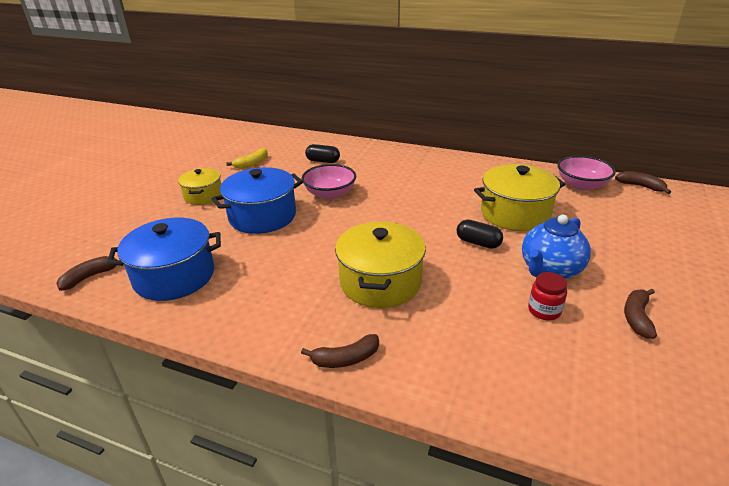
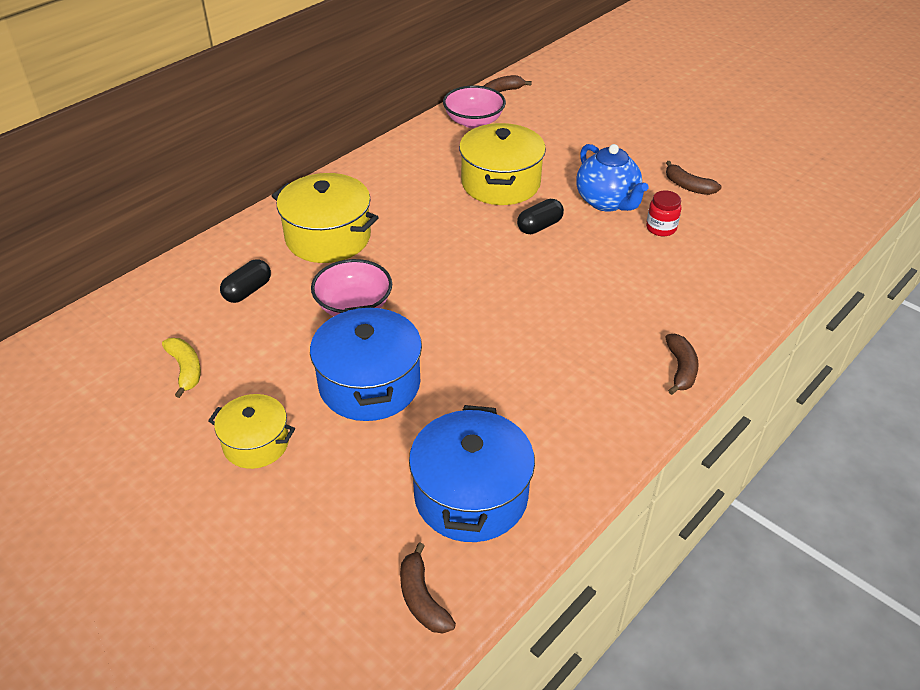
camera: 70 degrees left, 10 degrees up
(380, 282) = (573, 314): yellow pot -> yellow pot (328, 237)

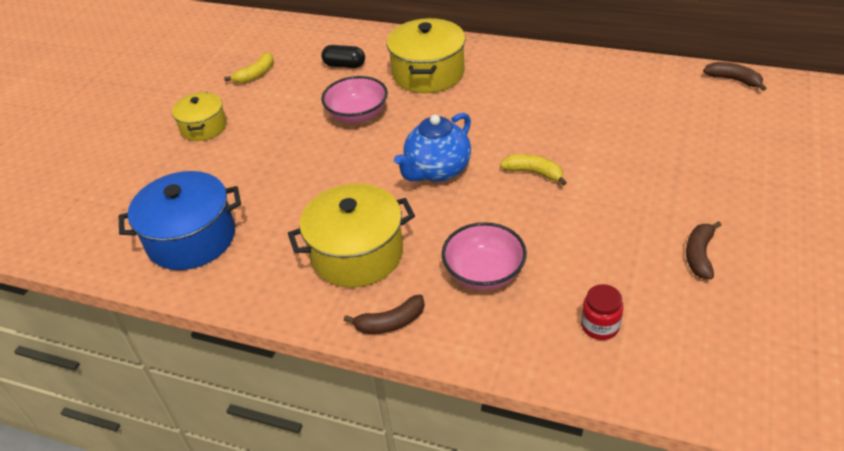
camera: 70 degrees right, 0 degrees up
(369, 384) = (280, 152): blue pot -> none
(422, 599) = (96, 246): brown banana -> none
(473, 121) = (662, 82): pink bowl -> pink bowl (484, 272)
(500, 183) = (579, 130): yellow pot -> yellow pot (357, 254)
(539, 226) = (533, 173): black capsule -> yellow banana
(607, 202) = (612, 203): blue teapot -> blue teapot (437, 171)
(661, 228) = (601, 253): red jar -> red jar (600, 326)

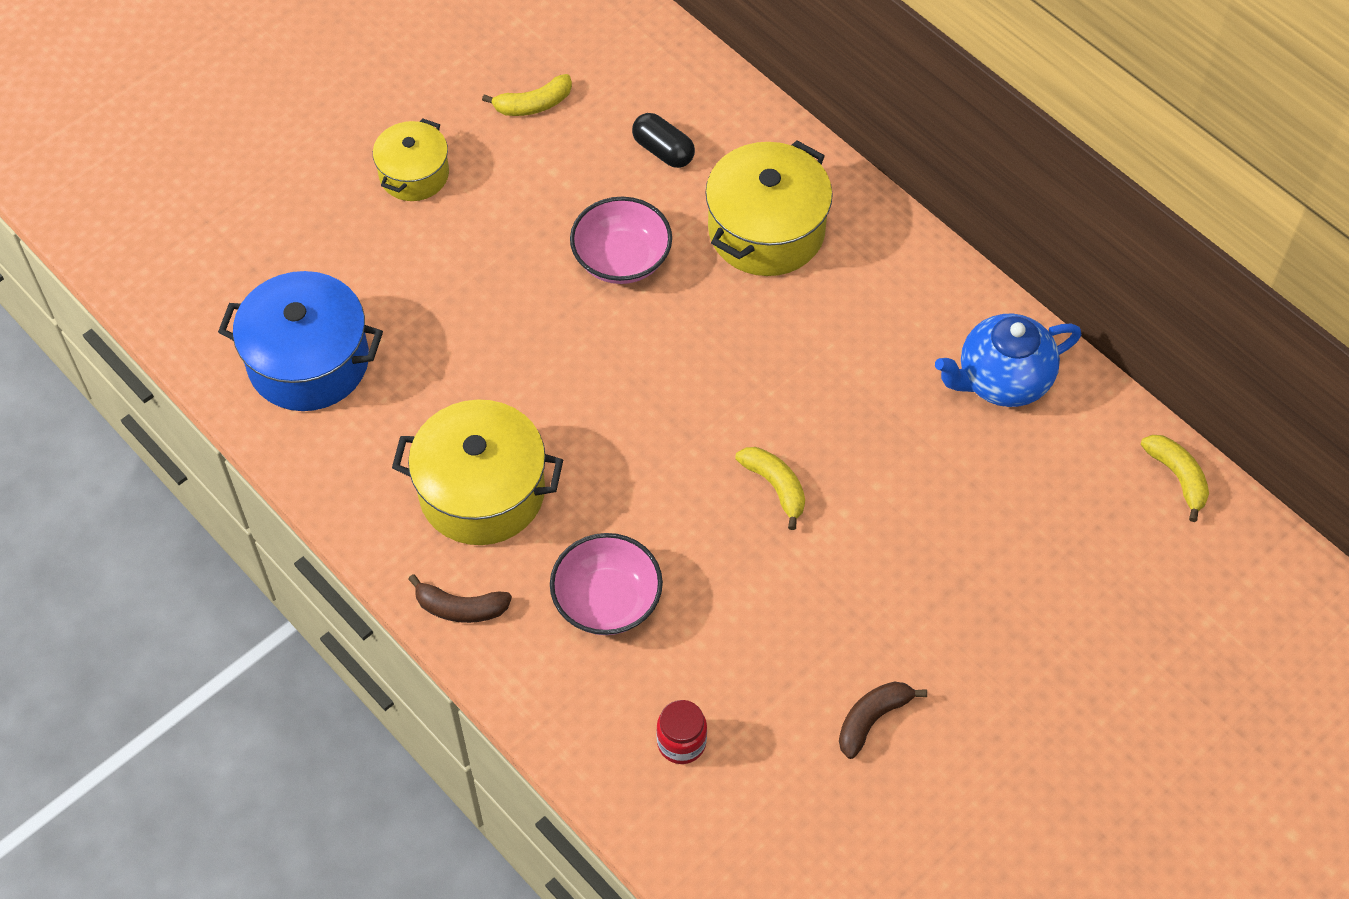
camera: 25 degrees right, 15 degrees up
(437, 171) = (658, 415): blue teapot -> blue teapot (1002, 380)
(733, 80) = (1177, 477): brown banana -> yellow banana

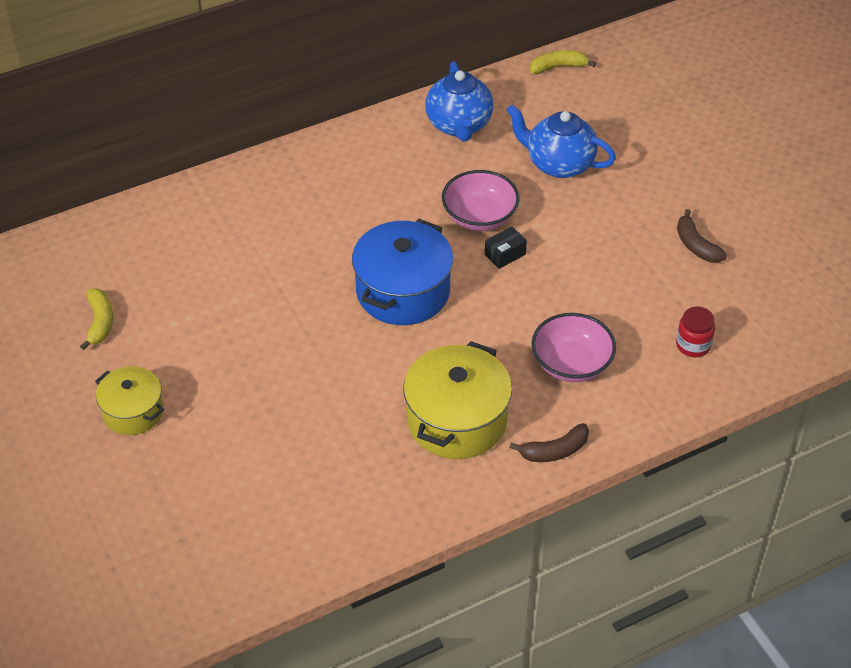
camera: 75 degrees left, 10 degrees down
(309, 361) = (293, 514): blue pot -> blue pot (403, 291)
(460, 608) = (554, 451): brown banana -> brown banana turned 45 degrees clockwise
(621, 259) = (276, 298): pink bowl -> pink bowl (479, 217)
(663, 151) = (185, 254): black capsule -> none
(766, 230) = (285, 213): yellow pot -> none
(775, 486) = (505, 254): yellow banana -> black box
(971, 516) = (558, 164): none -> blue teapot

